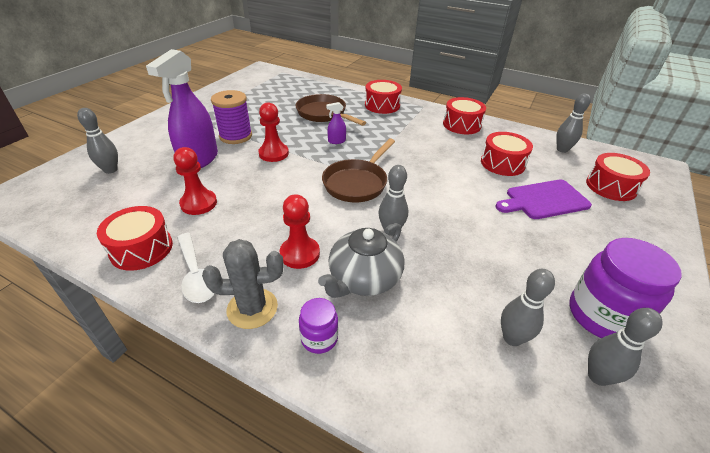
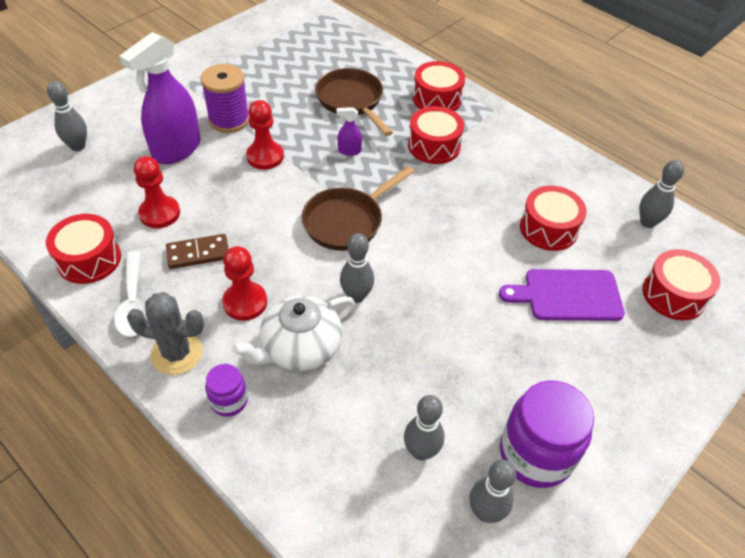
camera: 15 degrees right, 10 degrees up
(243, 225) = (198, 253): none -> brown domino
(364, 278) = (300, 347): grey teapot -> white teapot
(461, 125) = (530, 153): red drum -> red drum (434, 146)

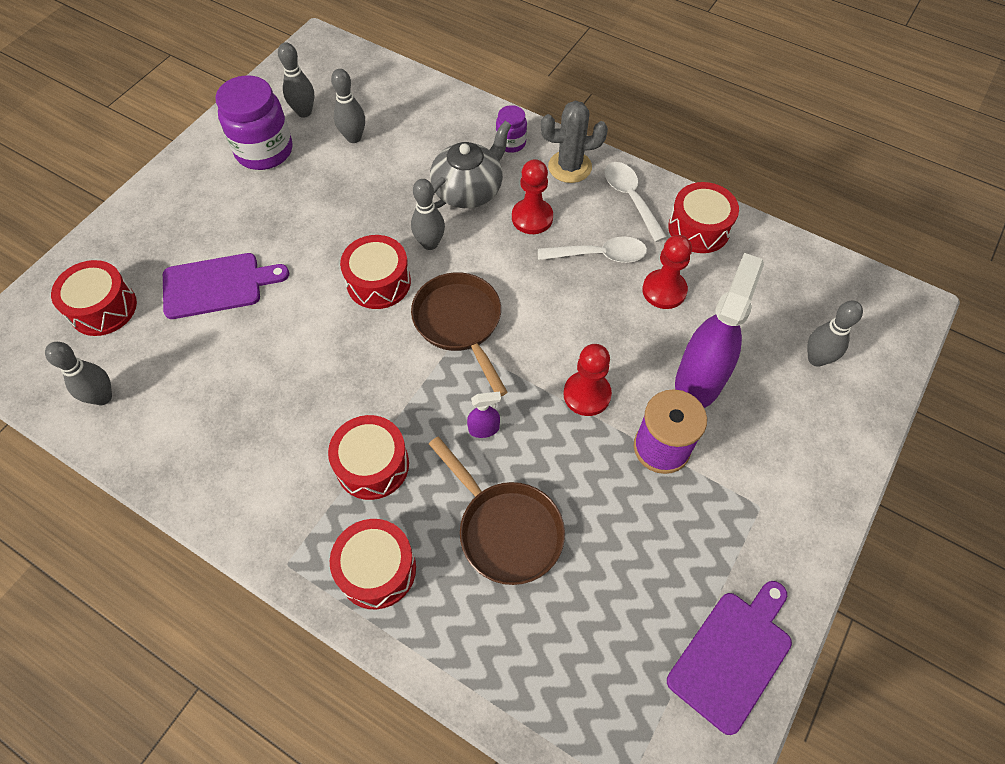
camera: 170 degrees right, 10 degrees up
(198, 253) = (599, 255): brown domino -> white spoon
(246, 37) = (732, 655): none -> purple cutting board
(300, 347) = (468, 190): white teapot -> grey teapot
(347, 221) = (460, 323): brown pan -> brown pan turned 60 degrees counterclockwise
(548, 228) = (227, 362): red drum -> red drum (378, 282)

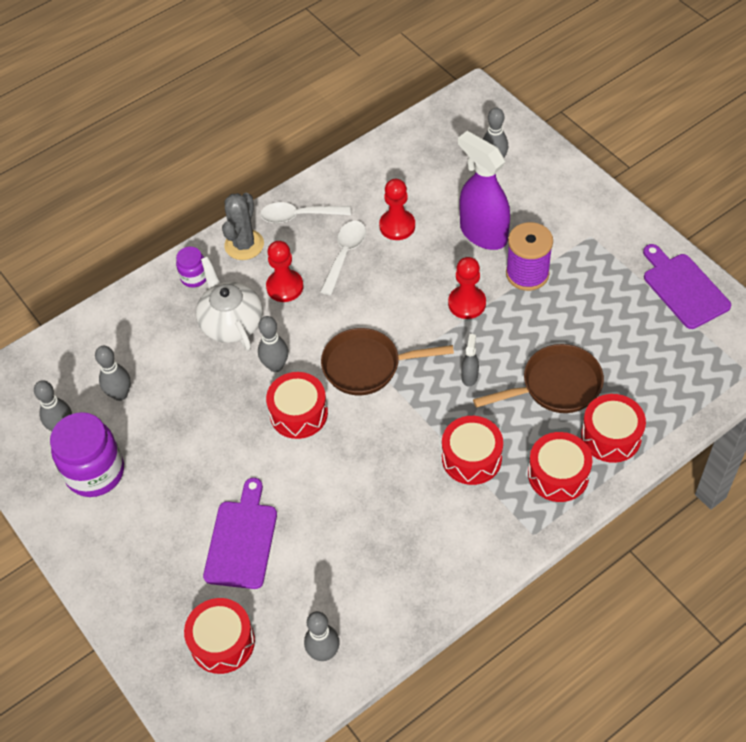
camera: 65 degrees left, 5 degrees down
(468, 190) = (231, 323): grey teapot -> white teapot
(484, 429) = (469, 376): purple spray bottle -> grey spray bottle
(699, 228) = (350, 184): red drum -> red drum (611, 436)

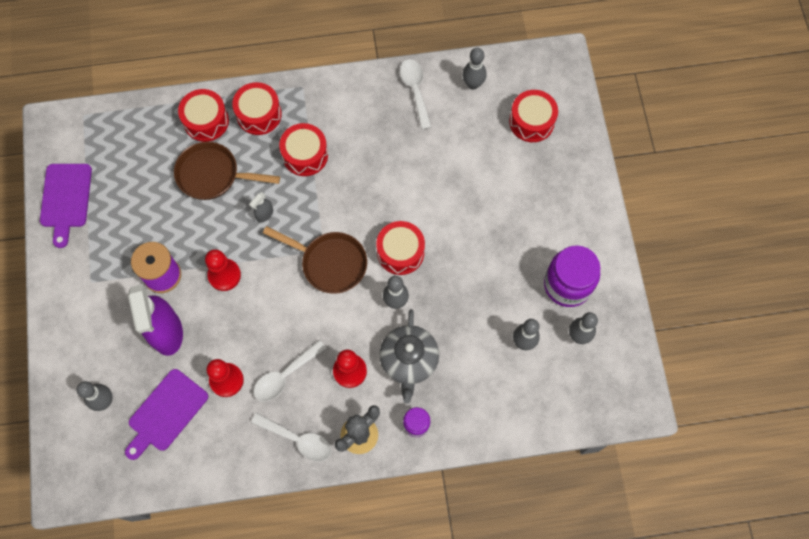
camera: 155 degrees left, 15 degrees up
(231, 323) = (409, 360): white teapot -> grey teapot
(242, 540) = (487, 180): purple cutting board -> purple cutting board (166, 413)
(392, 604) = (415, 90): none -> white spoon

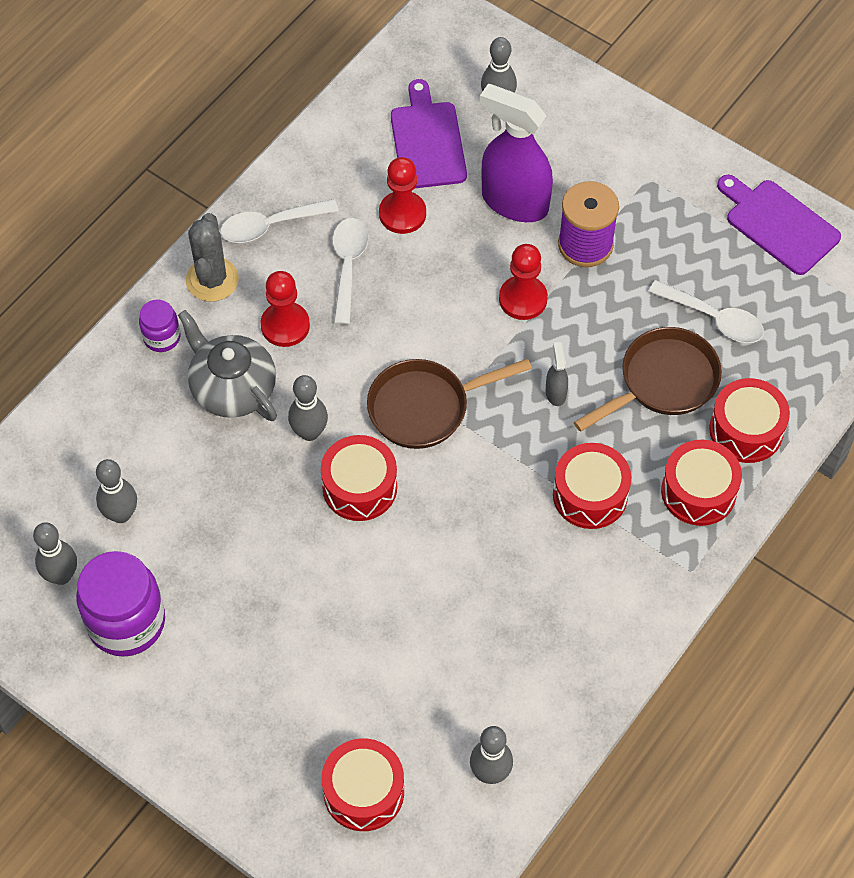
camera: 135 degrees right, 10 degrees down
(415, 90) = (552, 695): white spoon -> white spoon (714, 318)

